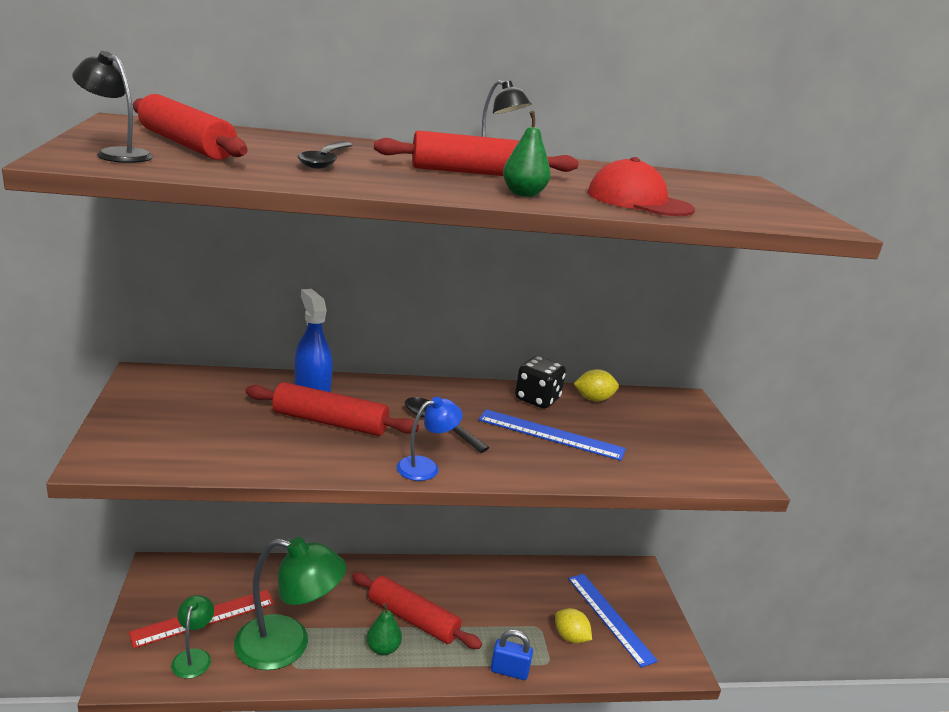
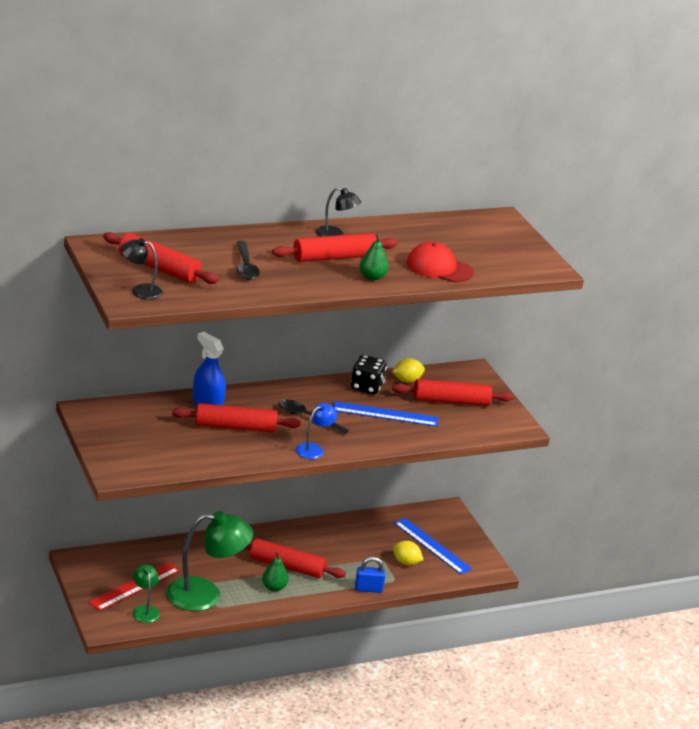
camera: 15 degrees left, 5 degrees up
(648, 431) = (451, 401): none -> red rolling pin

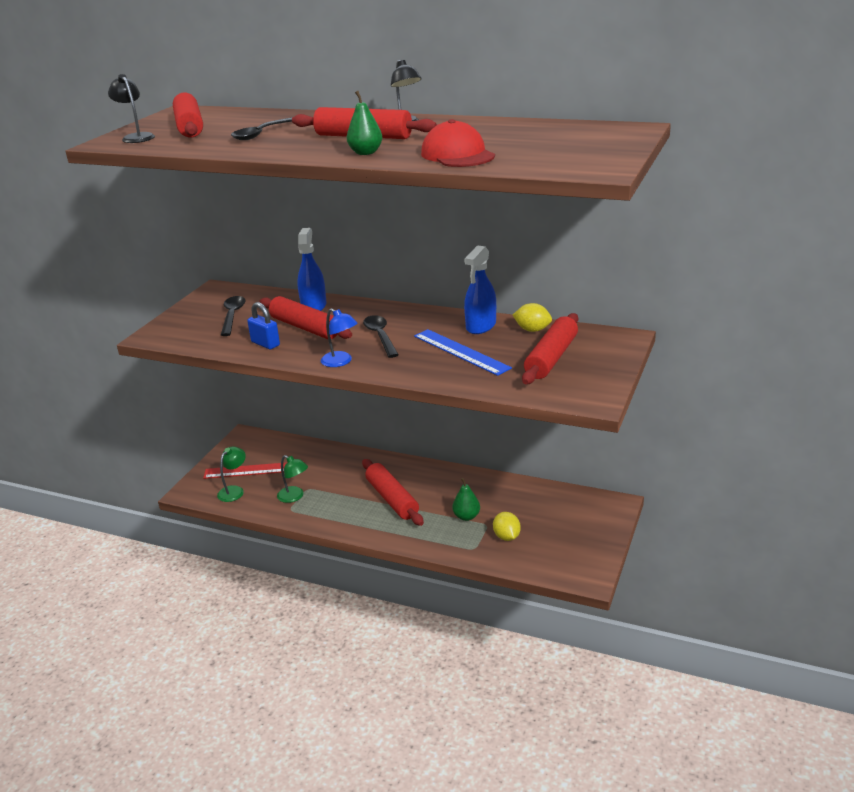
camera: 50 degrees right, 0 degrees up
(152, 433) = (232, 315): none -> black spoon
(205, 595) = (294, 497): green lamp -> green lamp, size x0.50
(274, 587) = (356, 512): green pear -> green pear (466, 516)
(314, 449) = (341, 362): blue lamp -> blue lamp turned 45 degrees clockwise
(366, 387) = (481, 326): black dice -> blue spray bottle
(368, 589) = (437, 546): blue padlock -> blue padlock (265, 344)
(432, 546) = (554, 531): blue ruler -> none
(451, 401) = (551, 358): red rolling pin -> red rolling pin turned 75 degrees clockwise

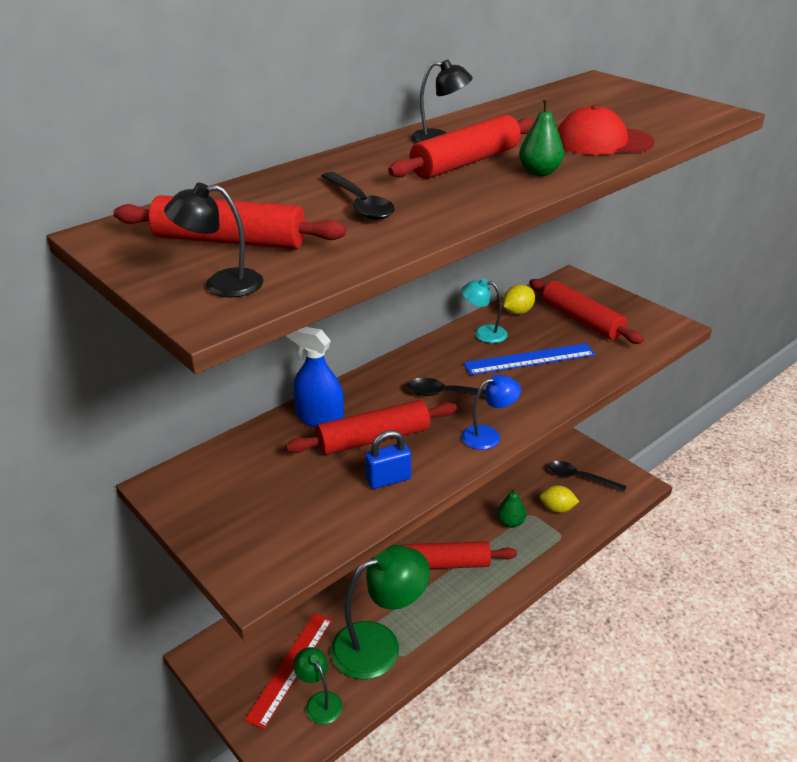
camera: 65 degrees left, 5 degrees up
(232, 315) = (273, 488): black spoon -> black spoon (579, 478)
(294, 497) = (379, 644): green lamp -> green lamp, size x2.00
(481, 326) = (483, 333): blue spray bottle -> turquoise lamp

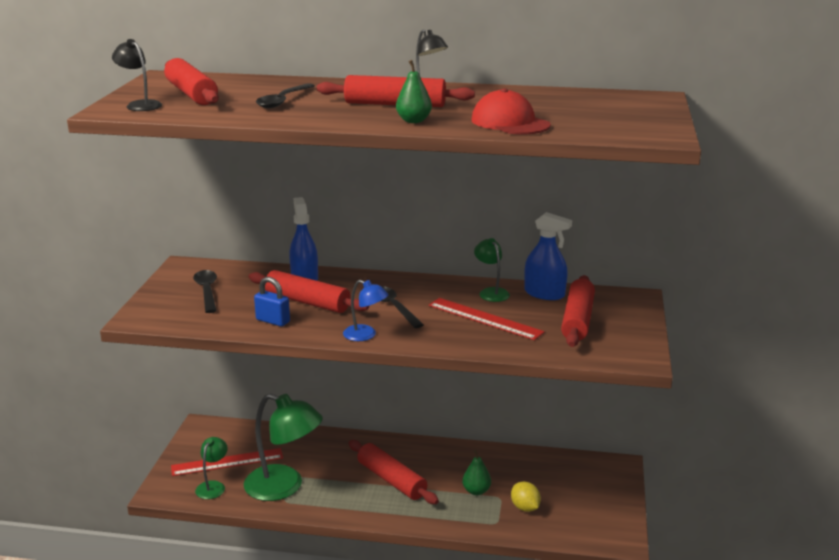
camera: 50 degrees right, 10 degrees down
(483, 333) = (491, 292): turquoise lamp -> green lamp
(517, 312) = (544, 294): yellow lemon -> blue spray bottle
(529, 359) = (485, 318): blue ruler -> red ruler
(579, 478) = (580, 504): black spoon -> black spoon (207, 291)

